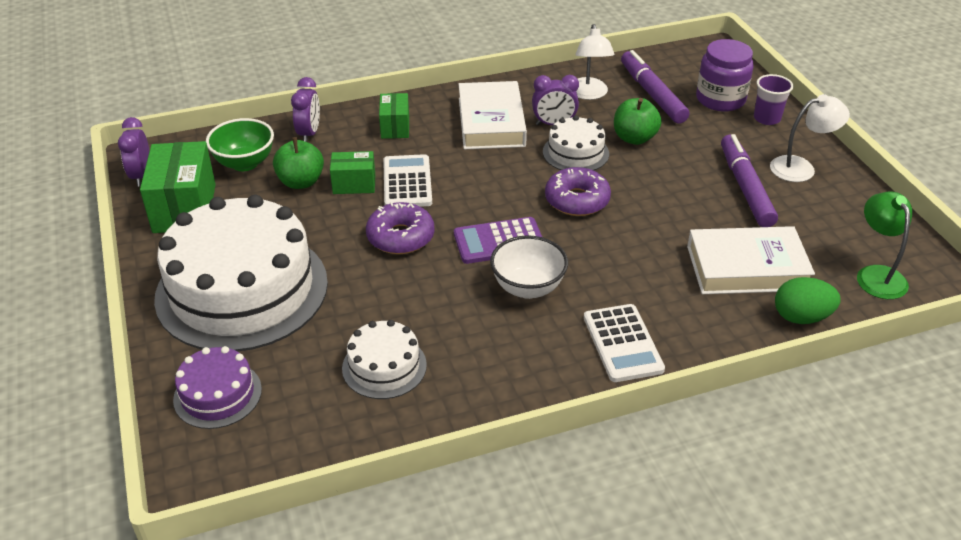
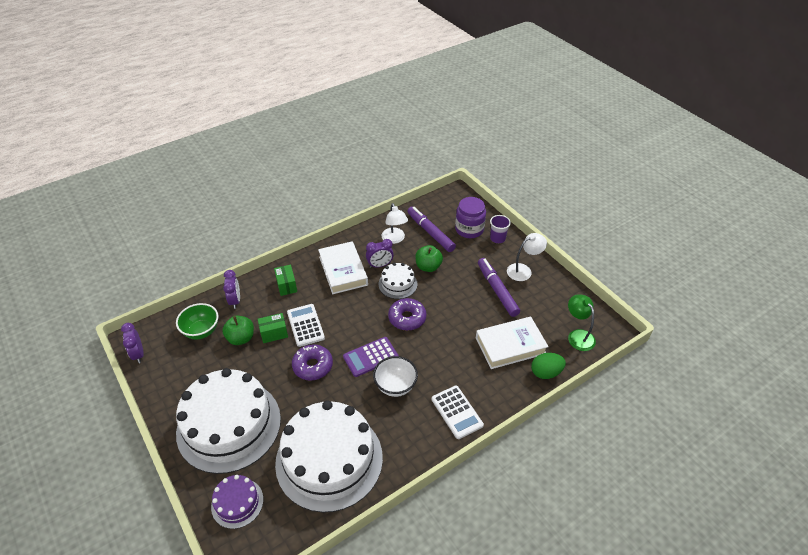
camera: 15 degrees left, 5 degrees up
(185, 208) = (174, 373): green box -> none
(384, 366) = (329, 459): white cake -> white cake, size x2.18

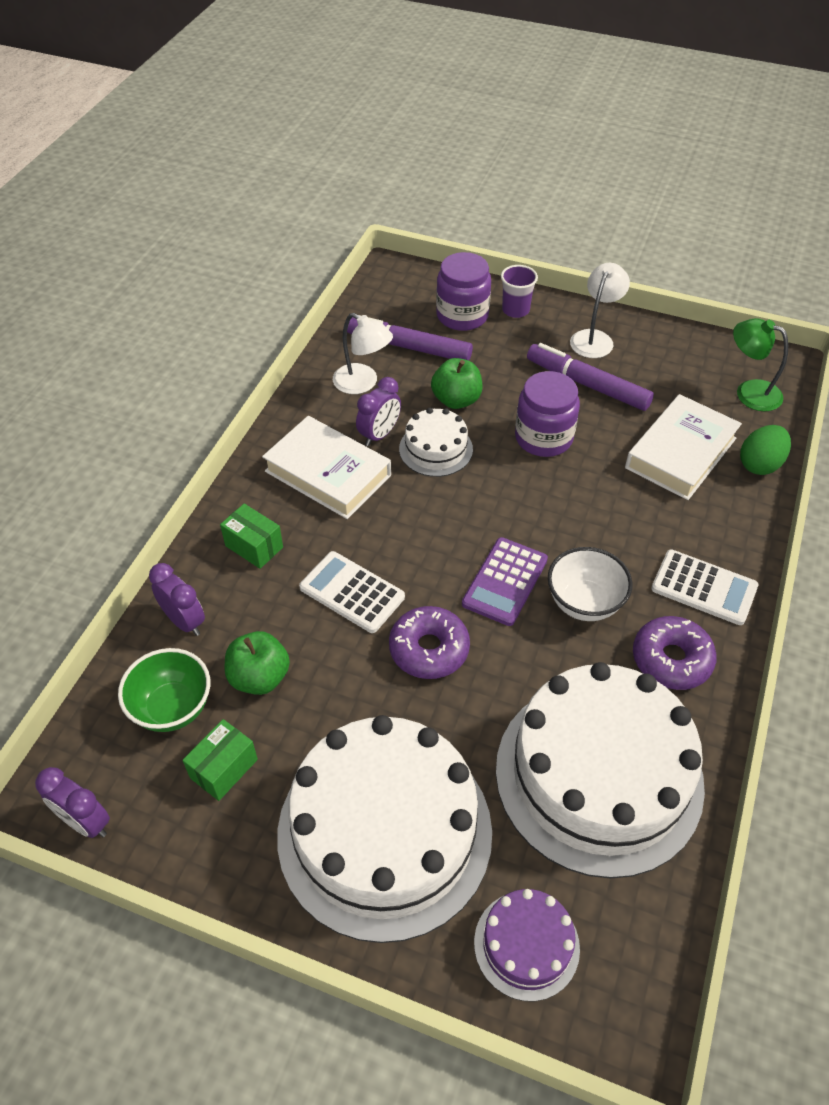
camera: 35 degrees left, 5 degrees up
(274, 333) = (311, 636): green box -> green box (224, 768)
(407, 318) = (501, 493): purple donut -> purple donut (671, 659)
(451, 304) = (543, 438): none -> purple jar

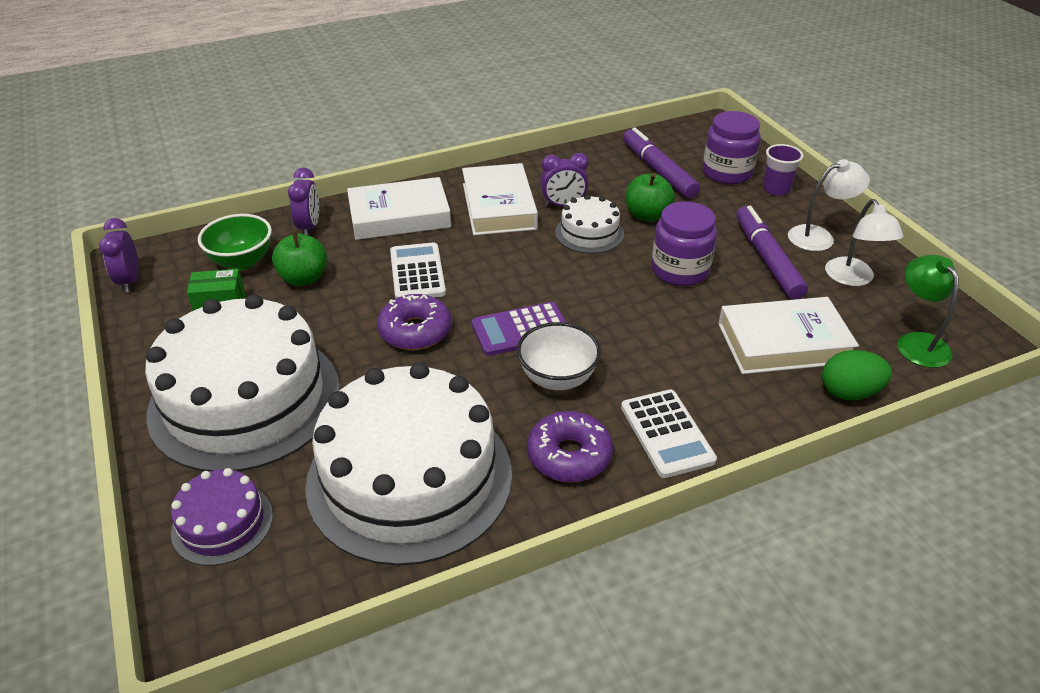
camera: 45 degrees right, 10 degrees down
(254, 546) = (399, 216): green box -> white book
(363, 383) = (595, 174): white lamp -> white lamp (853, 279)

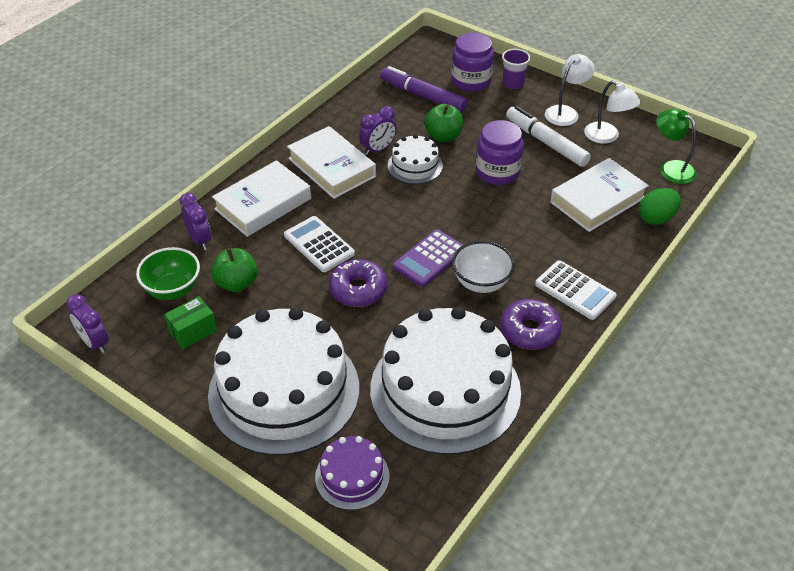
camera: 30 degrees left, 5 degrees up
(767, 259) = (546, 142): purple marker -> white marker

